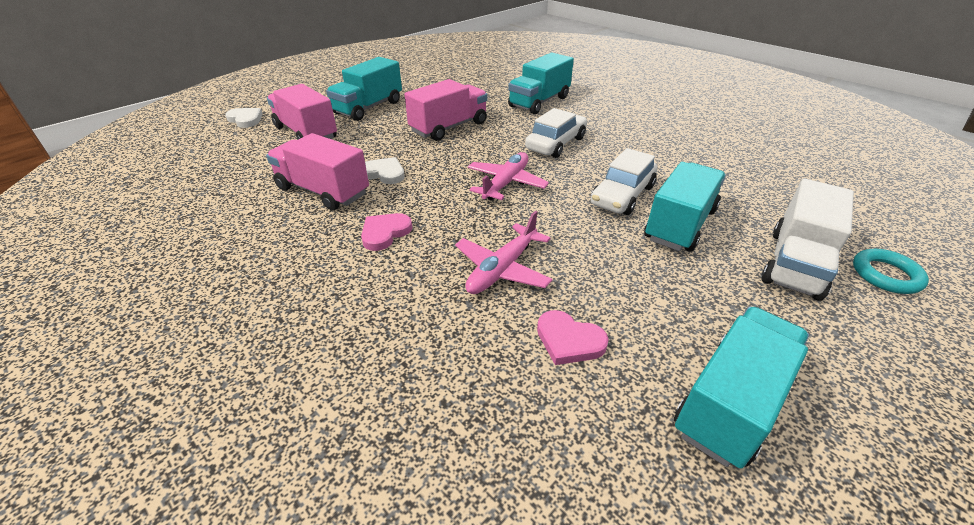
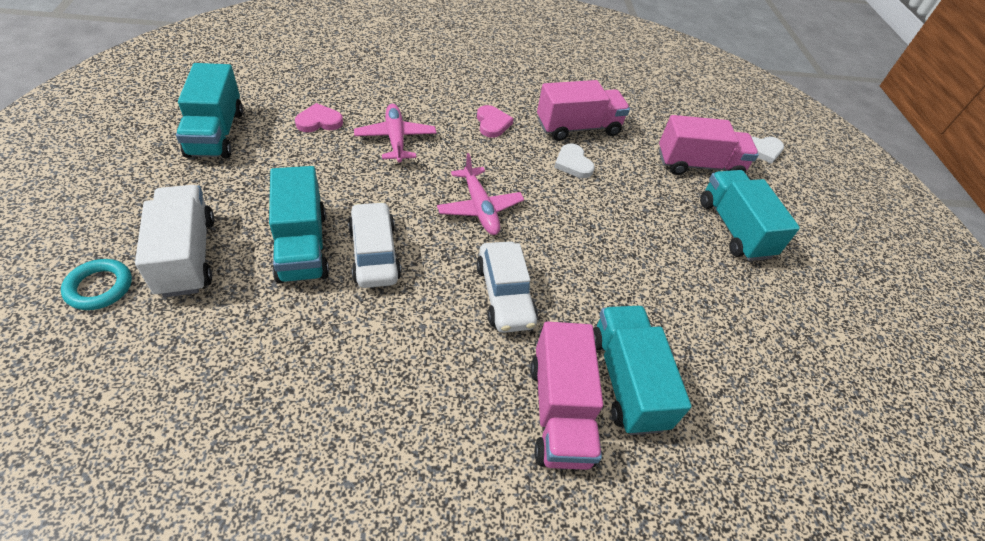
camera: 125 degrees right, 10 degrees up
(384, 173) = (573, 163): white heart -> white heart turned 90 degrees clockwise
(449, 127) = (625, 249): pink truck -> pink truck (559, 411)

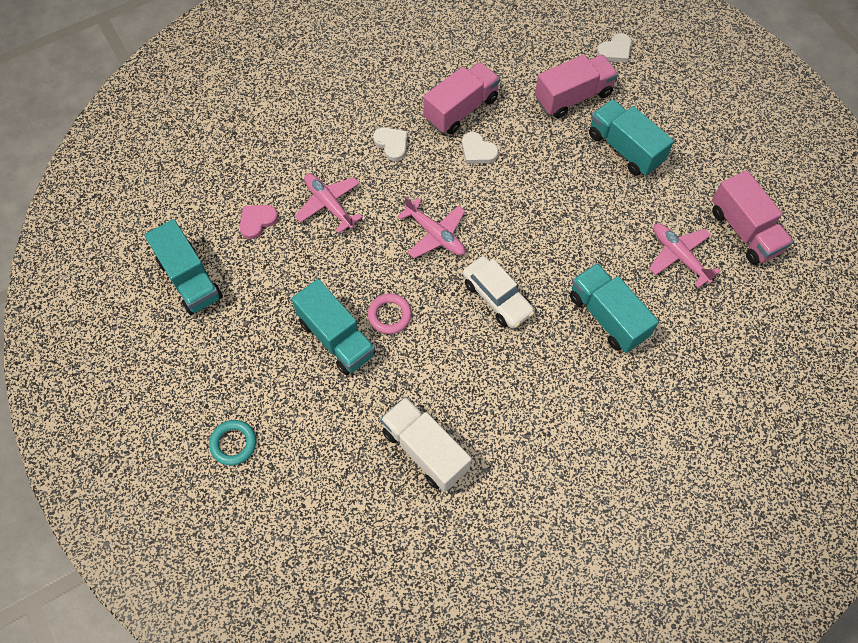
camera: 20 degrees left, 15 degrees up
(187, 256) = (267, 390): white truck -> white truck (425, 450)
(374, 253) = (389, 315): white car -> pink ring
(492, 123) = (392, 144): pink heart -> white heart
(559, 411) = (578, 360): pink truck -> pink truck (744, 230)
(753, 360) = (679, 256): none -> pink plane

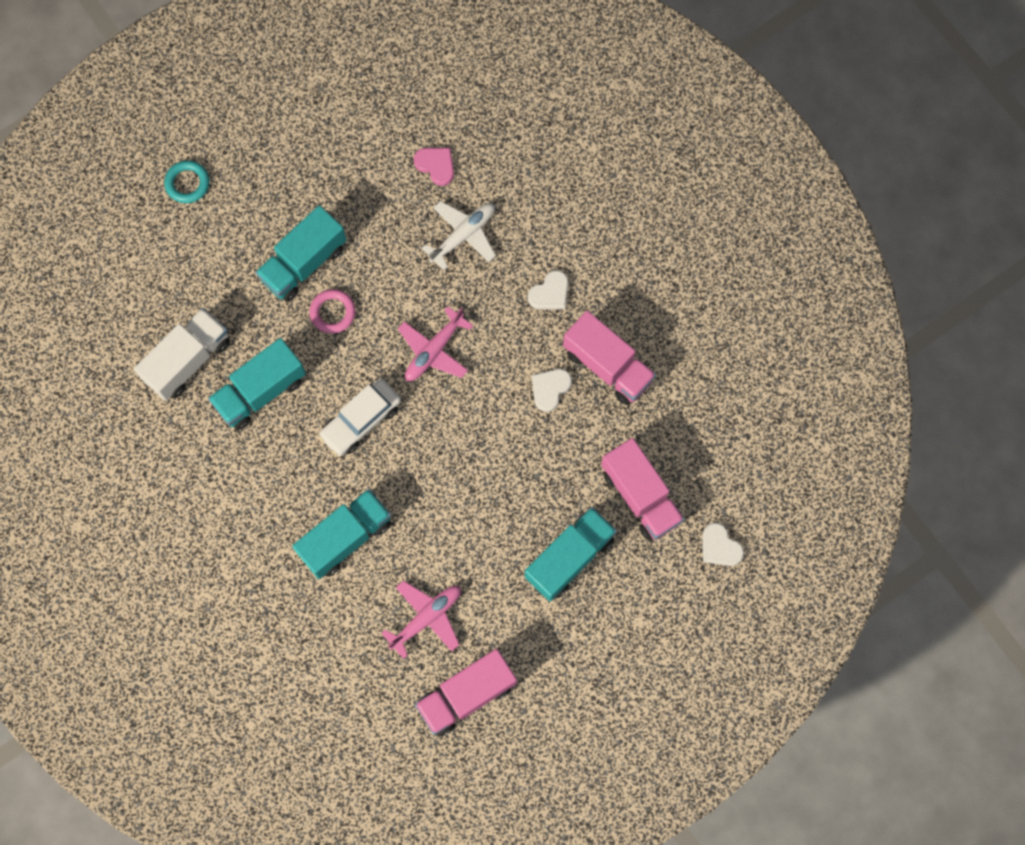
camera: 85 degrees right, 10 degrees up
(190, 279) = (361, 111): turquoise truck -> turquoise truck (260, 391)
(329, 204) = (463, 235): pink plane -> white plane

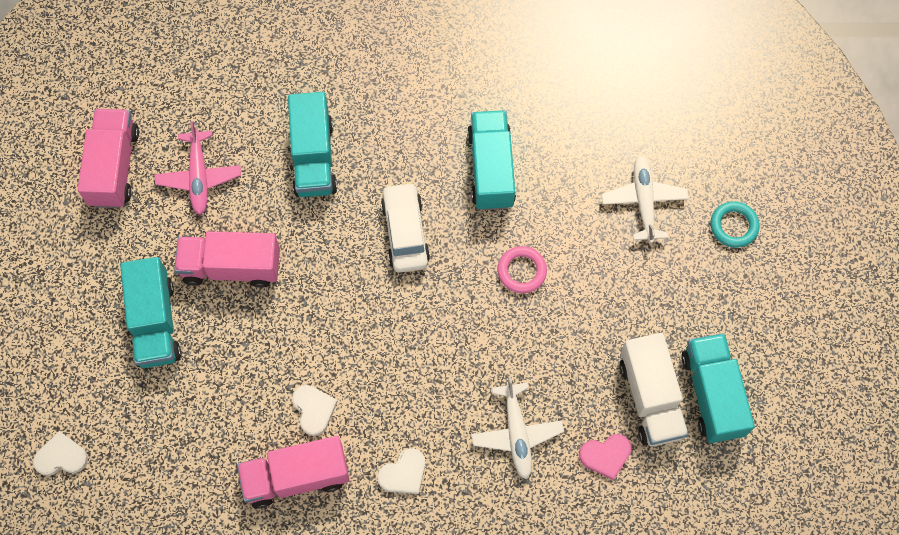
camera: 125 degrees right, 5 degrees down
(188, 361) = (561, 129): white truck -> white truck (650, 398)
(211, 260) = (644, 201): none -> white plane
(304, 263) = (586, 276): turquoise truck -> turquoise truck (712, 394)
(434, 350) = (424, 333): pink plane -> none
(550, 293) = (403, 473): white heart -> white heart turned 120 degrees counterclockwise
(640, 496) = (159, 420): pink truck -> pink truck (231, 267)

